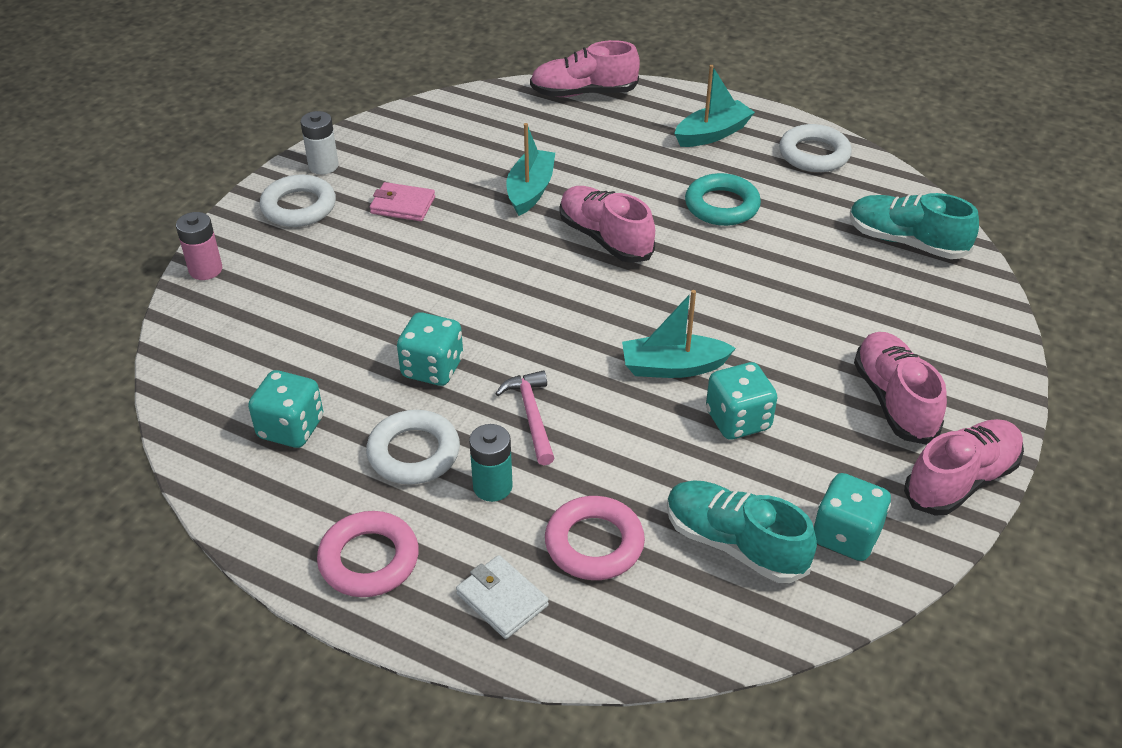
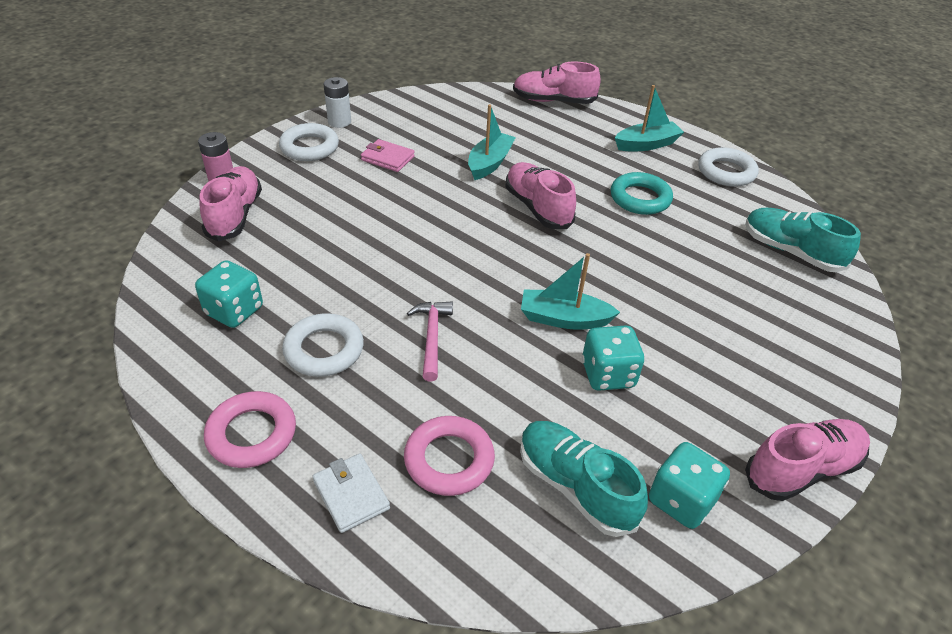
camera: 10 degrees right, 0 degrees up
(432, 368) = (365, 284): turquoise dice -> none
(492, 486) = (378, 391): turquoise battery -> none
(894, 400) = (753, 383): pink shoe -> pink shoe (235, 215)

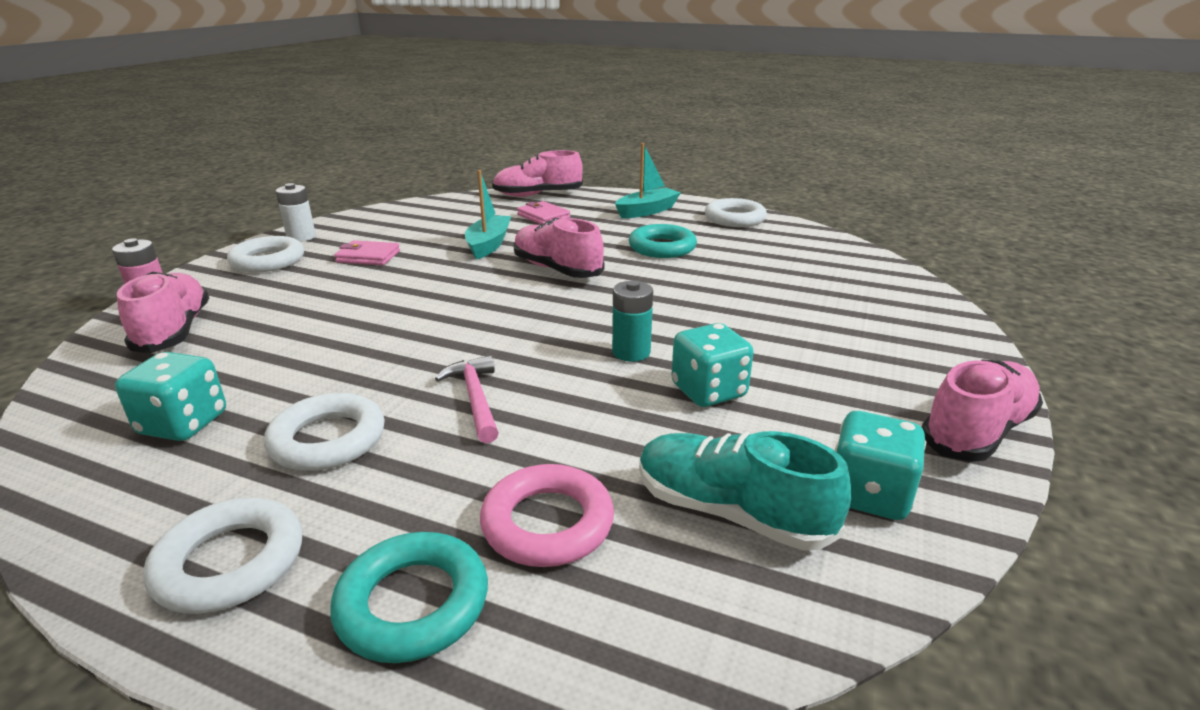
camera: 15 degrees left, 15 degrees down
(252, 434) = (230, 562): pink ring -> white ring
(351, 495) = (413, 603): white wallet -> turquoise ring
(548, 133) = (543, 216): none -> pink wallet
(564, 319) = (631, 352): turquoise boat -> turquoise battery
(790, 252) = (833, 262): turquoise shoe -> none

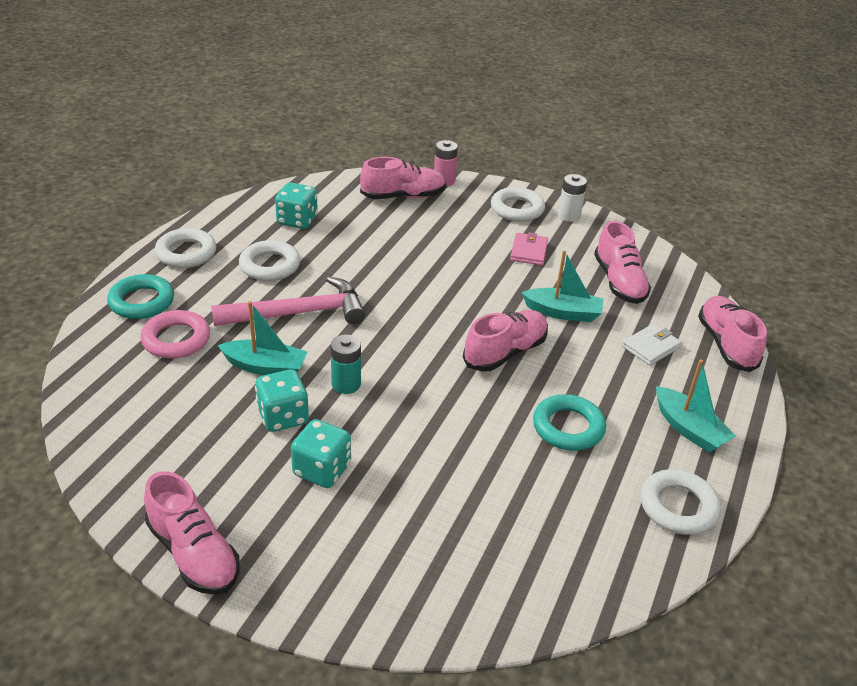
camera: 90 degrees right, 10 degrees up
(440, 222) = (619, 282): none -> pink shoe
(475, 399) = (298, 313): pink hammer -> pink hammer, size x1.76
(543, 216) = (651, 347): pink wallet -> white wallet
(609, 416) = (265, 367): none -> turquoise boat
(731, 512) = (159, 405): turquoise shoe -> none
(868, 494) = (151, 468): turquoise dice -> turquoise dice (322, 470)

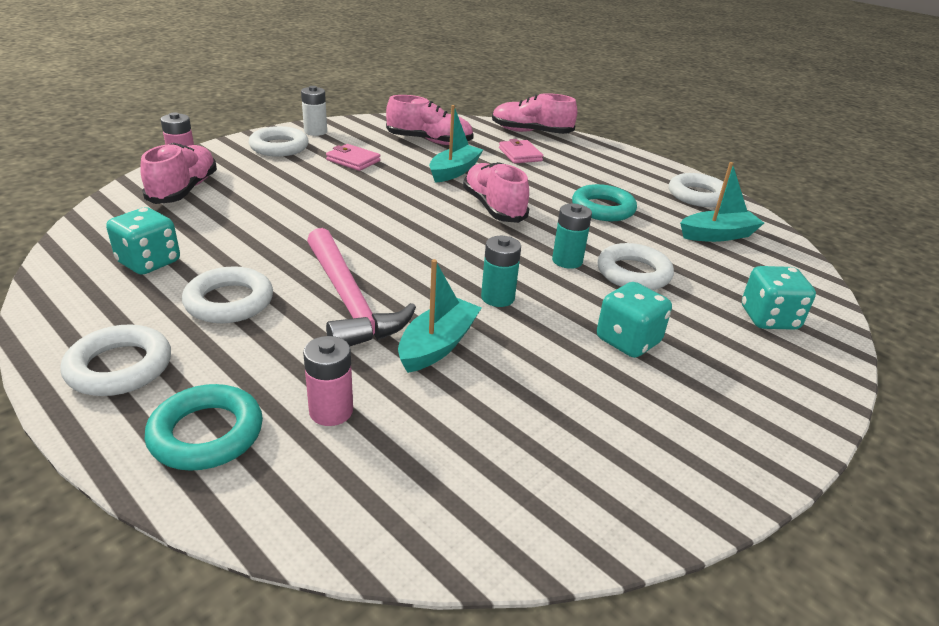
camera: 70 degrees left, 5 degrees down
(176, 339) = (331, 411): pink ring -> pink battery
(194, 553) = (749, 459): pink shoe -> none
(283, 417) = (535, 350): turquoise dice -> turquoise dice (769, 318)
(298, 313) = (349, 301): pink hammer -> pink hammer turned 150 degrees clockwise
(435, 416) = (567, 261): none -> turquoise battery
(442, 464) = (633, 273): none -> white ring
(651, 347) = (520, 154): white wallet -> pink wallet
(689, 429) = (618, 169): turquoise boat -> turquoise boat (717, 235)

